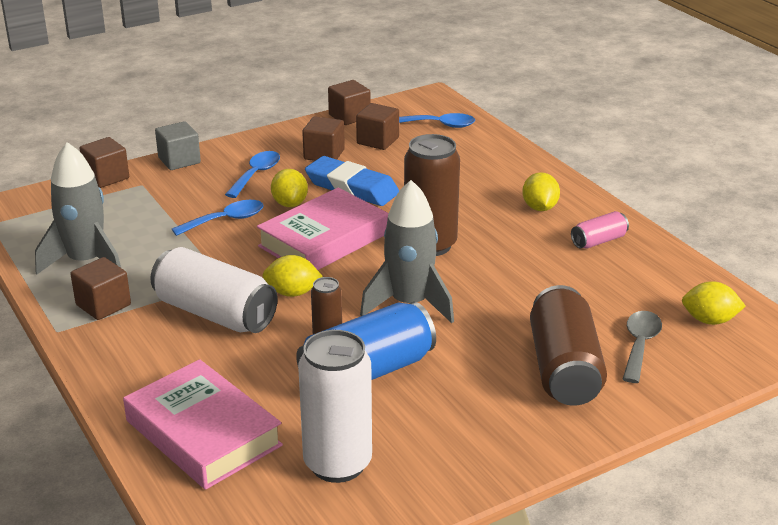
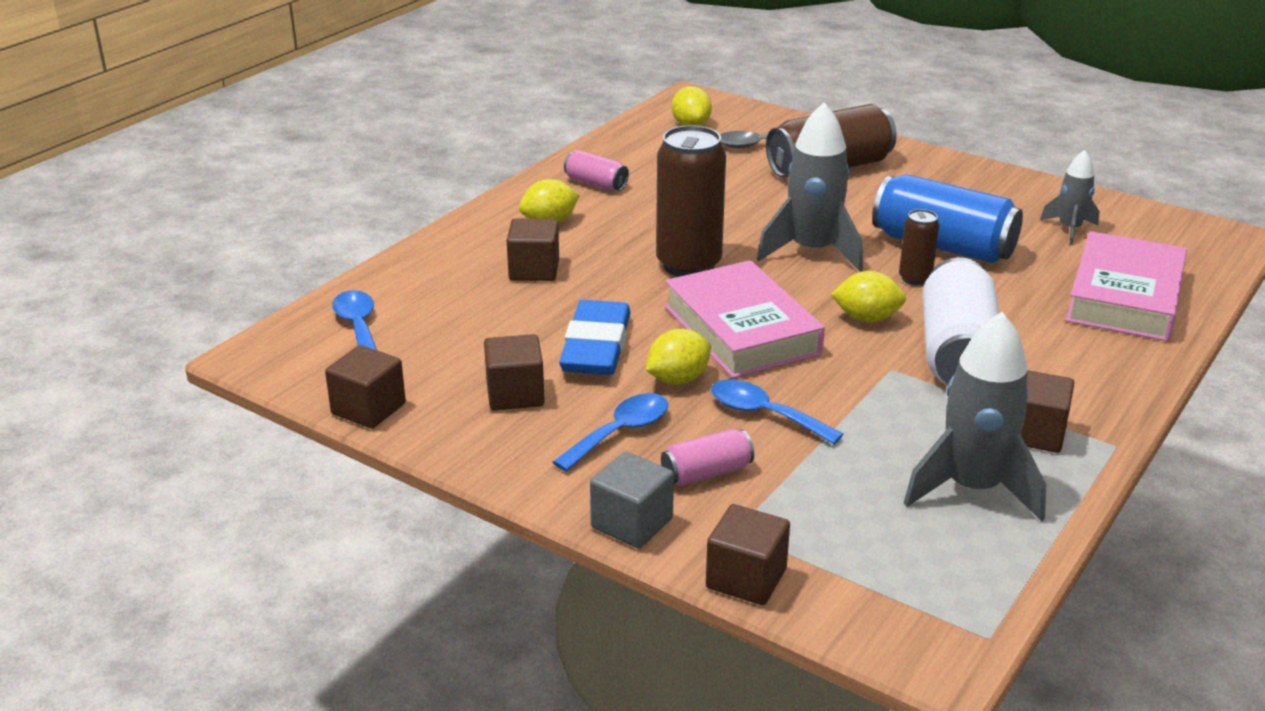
camera: 115 degrees left, 0 degrees up
(194, 189) = (706, 473): none -> pink can
(256, 174) = (620, 432): blue spoon -> blue spoon turned 135 degrees clockwise
(292, 293) = (867, 318): yellow lemon -> yellow lemon turned 60 degrees counterclockwise
(324, 240) = (741, 330): pink book -> pink book turned 45 degrees clockwise
(337, 464) = (1069, 229): white can -> grey rocket
(377, 141) = (441, 363): brown cube -> brown cube (534, 270)

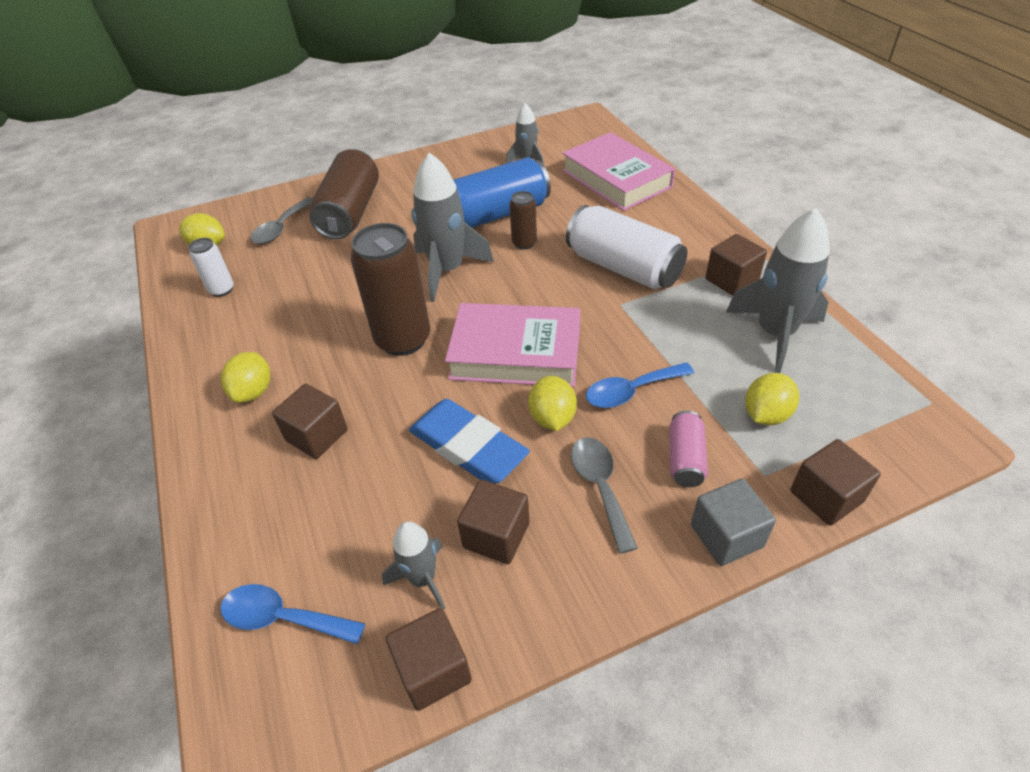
camera: 55 degrees left, 15 degrees up
(442, 374) = (422, 579): none -> grey rocket
(596, 184) = (227, 336): pink can -> none
(620, 432) = (600, 487): blue spoon -> grey spoon
(646, 156) = (222, 290): none -> white can
(867, 318) = (552, 286): yellow lemon -> yellow lemon (766, 414)

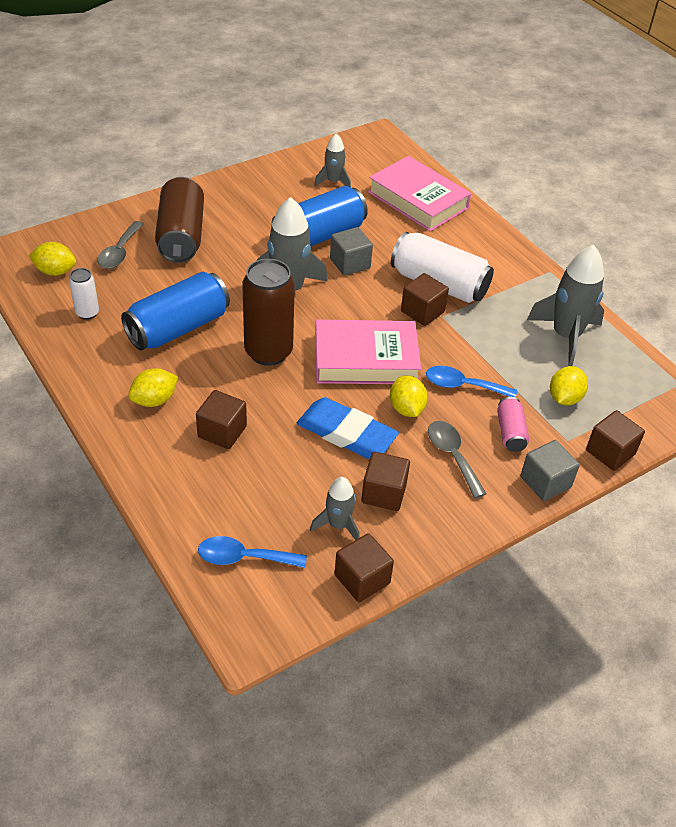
camera: 15 degrees left, 0 degrees up
(253, 391) = (154, 400): yellow lemon -> yellow lemon turned 60 degrees clockwise
(311, 309) = (178, 328): none -> blue can
(524, 243) = (350, 263): brown can -> grey cube
(631, 391) = (463, 385): blue spoon -> blue spoon turned 45 degrees clockwise
(731, 280) = (528, 293): brown cube -> brown cube (422, 311)

